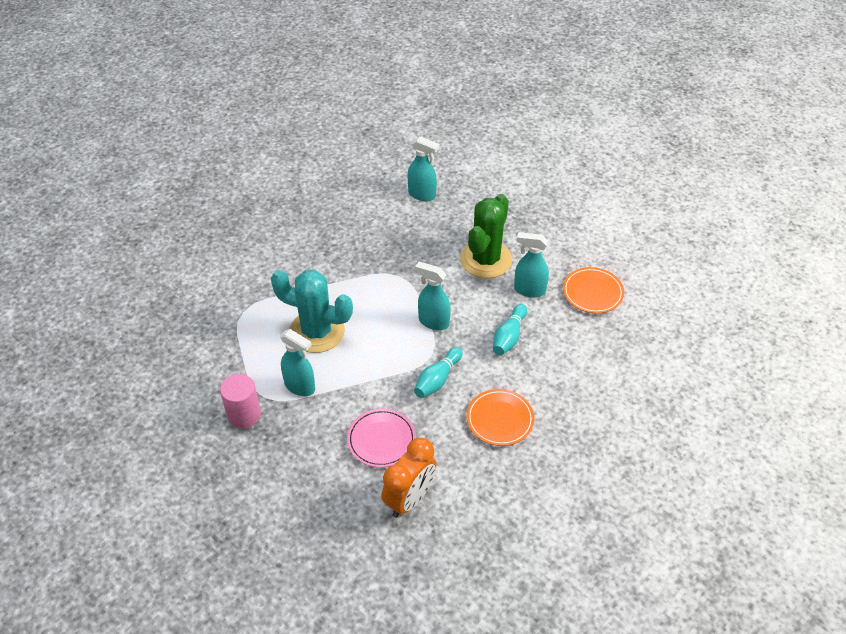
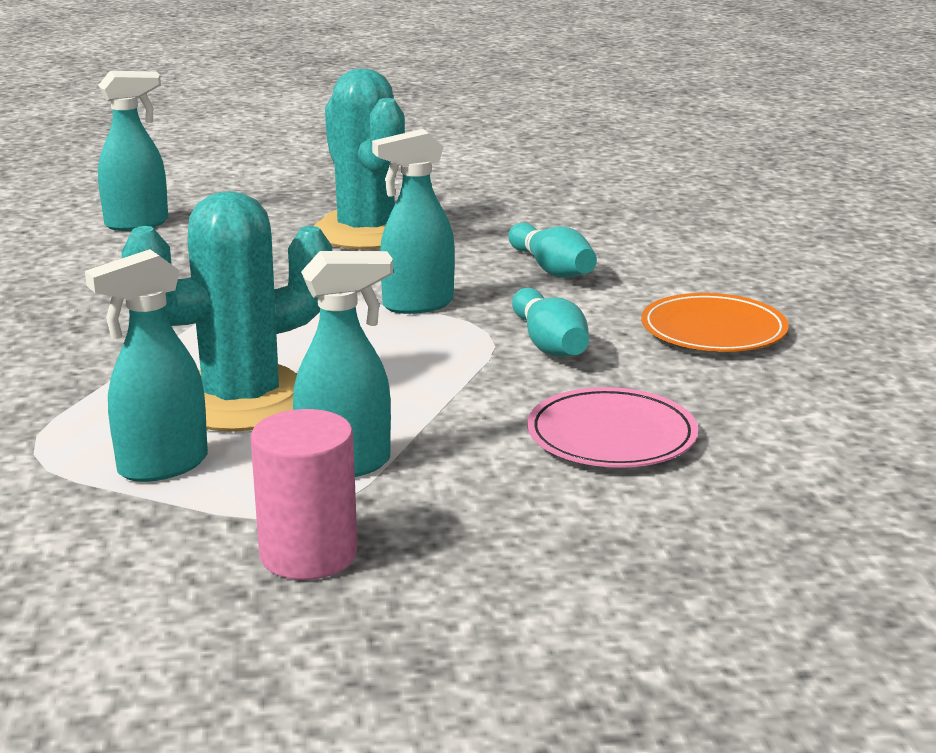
camera: 50 degrees left, 25 degrees down
(409, 499) = (793, 460): orange clock -> none
(486, 259) = (366, 232): green cactus -> turquoise cactus
(529, 290) = (484, 228): turquoise spray bottle -> turquoise spray bottle (162, 466)
(592, 292) = (565, 199): orange plate -> none

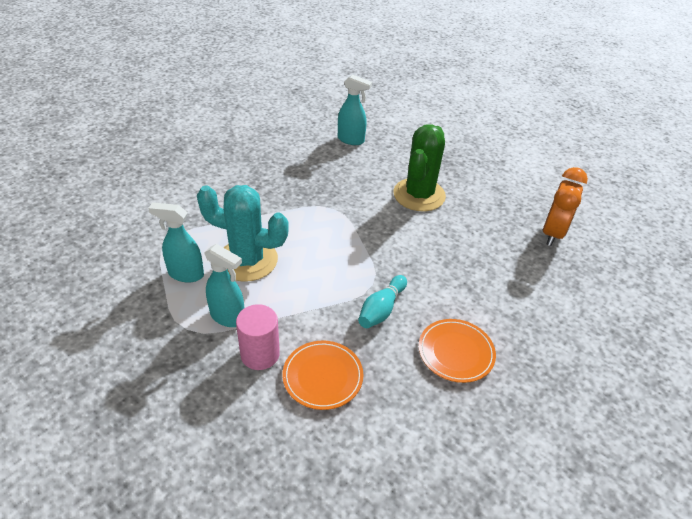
camera: 45 degrees right, 20 degrees up
(308, 554) = (161, 348): pink cylinder -> pink cylinder (260, 354)
(366, 232) = (419, 195): turquoise cactus -> green cactus
(417, 305) = (371, 251): turquoise spray bottle -> none
(551, 269) = (452, 266): turquoise bowling pin -> none
(603, 195) = (553, 233): none -> orange clock
(611, 436) = (322, 376): pink plate -> orange plate

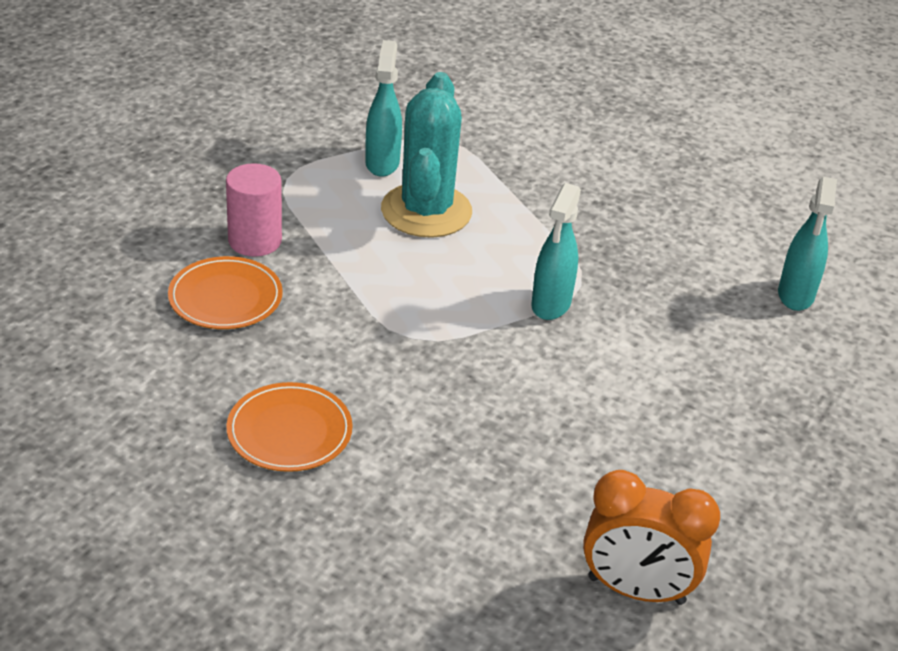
camera: 80 degrees right, 5 degrees down
(228, 317) = (313, 207): turquoise spray bottle -> turquoise spray bottle (550, 305)
(381, 309) = (361, 349): turquoise bowling pin -> none
(419, 195) = (668, 390): green cactus -> none

